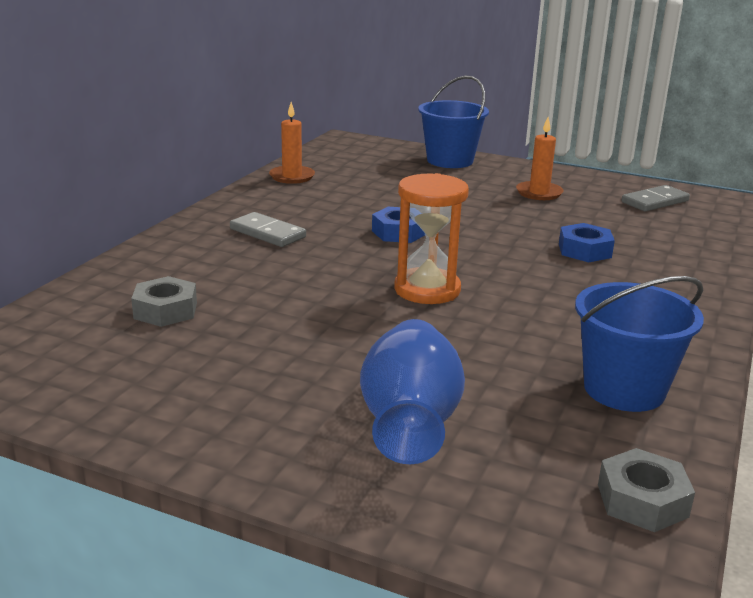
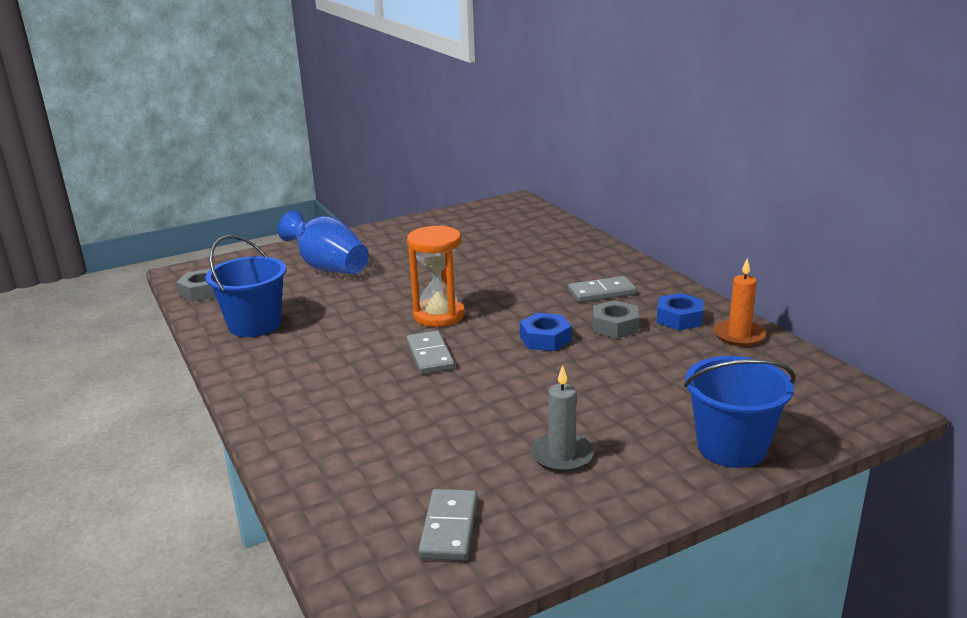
camera: 130 degrees right, 0 degrees up
(165, 310) = (516, 244): grey nut -> grey nut (615, 326)
(504, 267) = (430, 355): none -> grey domino
(539, 193) = (562, 455): orange candle -> grey candle
(584, 250) = (406, 405): blue nut -> blue nut (679, 318)

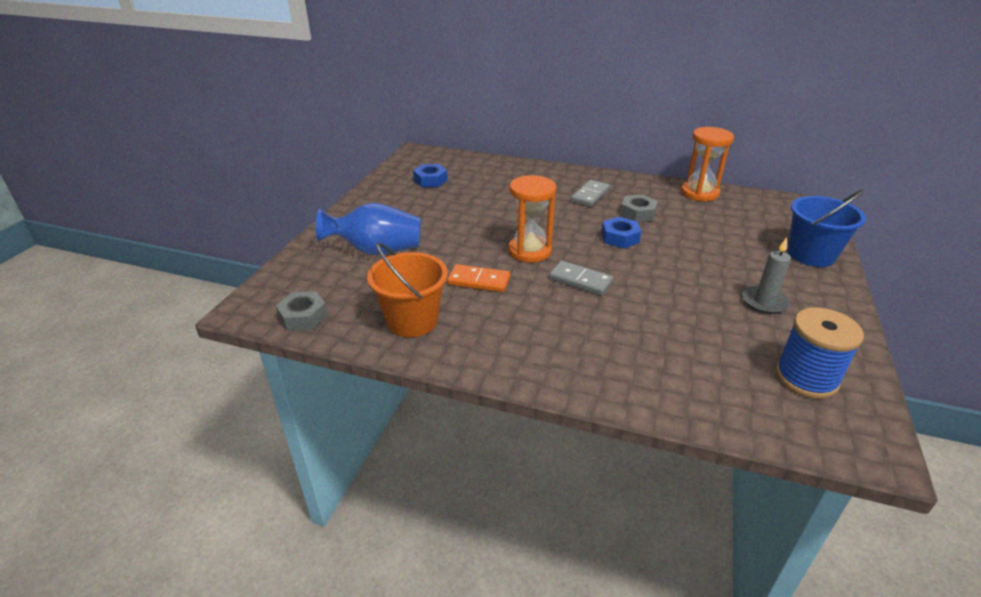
camera: 45 degrees left, 10 degrees up
(255, 325) = (412, 321): blue bucket -> orange bucket
(353, 319) = (479, 281): none -> orange domino
(449, 528) = (806, 378): grey domino -> blue spool
(679, 318) = (657, 195): blue nut -> blue nut (430, 180)
(739, 335) = (699, 193): orange candle -> orange hourglass

